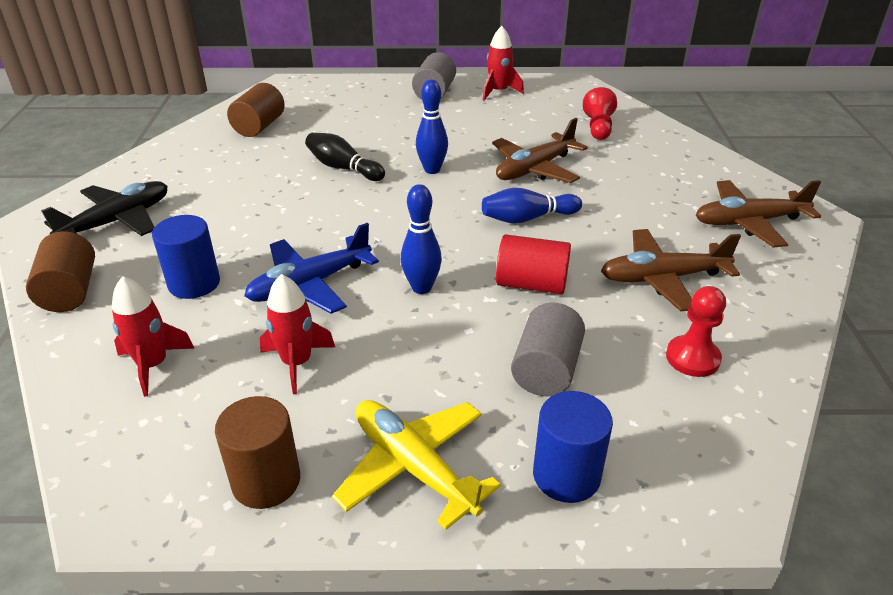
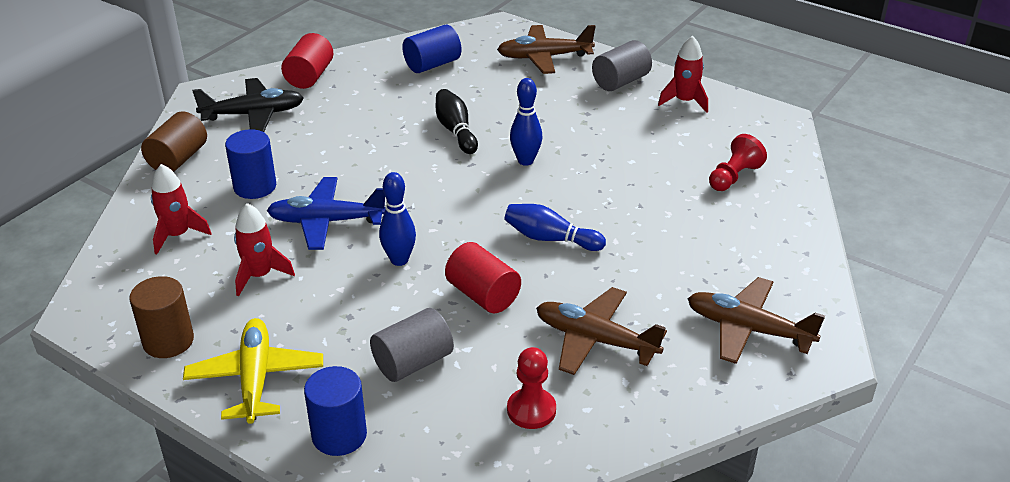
camera: 35 degrees right, 0 degrees up
(144, 171) = (309, 76): none -> red cylinder
(259, 126) = (432, 64): brown cylinder -> blue cylinder
(534, 169) = (615, 195): brown plane -> brown plane (544, 57)

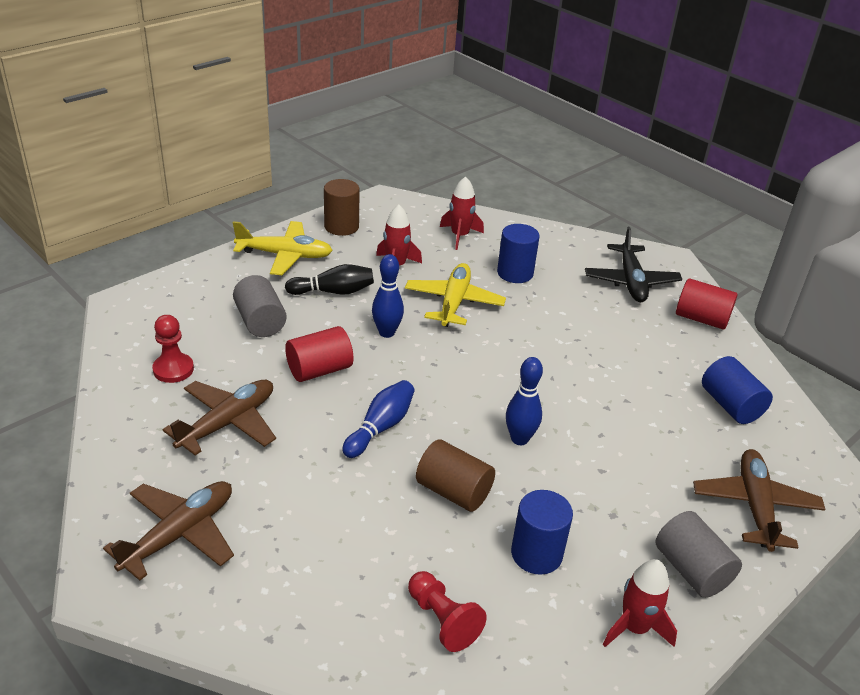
camera: 100 degrees right, 0 degrees up
(178, 159) = (564, 241): brown cylinder -> brown cylinder (453, 491)
(326, 221) = (454, 302): blue plane -> yellow plane
(339, 435) = (210, 282): blue cylinder -> blue cylinder (536, 554)
(456, 131) = (586, 399): black bowling pin -> black bowling pin (333, 292)

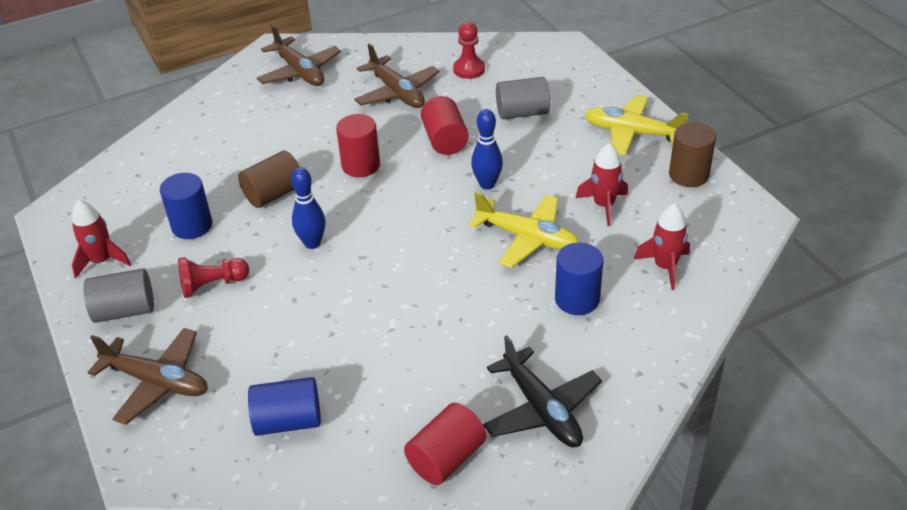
camera: 110 degrees right, 5 degrees up
(285, 255) = (631, 133): yellow plane -> yellow plane turned 90 degrees clockwise
(333, 292) = (562, 158): black bowling pin -> none
(380, 427) = (361, 165): blue bowling pin -> red cylinder
(442, 620) = (168, 170): red pawn -> red pawn (212, 285)
(631, 281) = (542, 409): black plane -> black plane turned 135 degrees counterclockwise

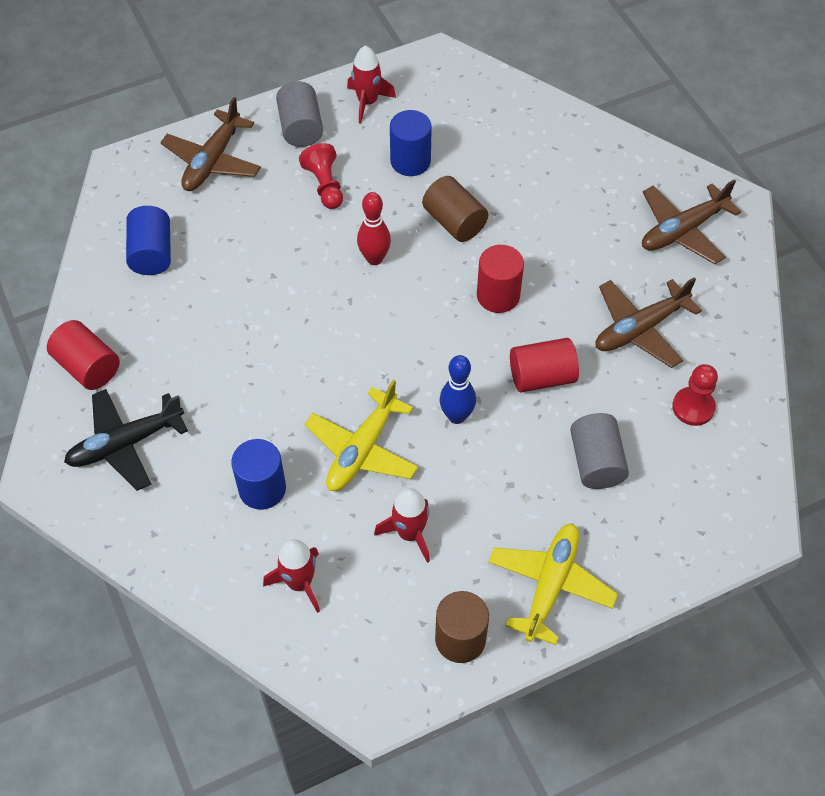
camera: 90 degrees right, 15 degrees up
(312, 243) = (374, 258): blue bowling pin -> red bowling pin

